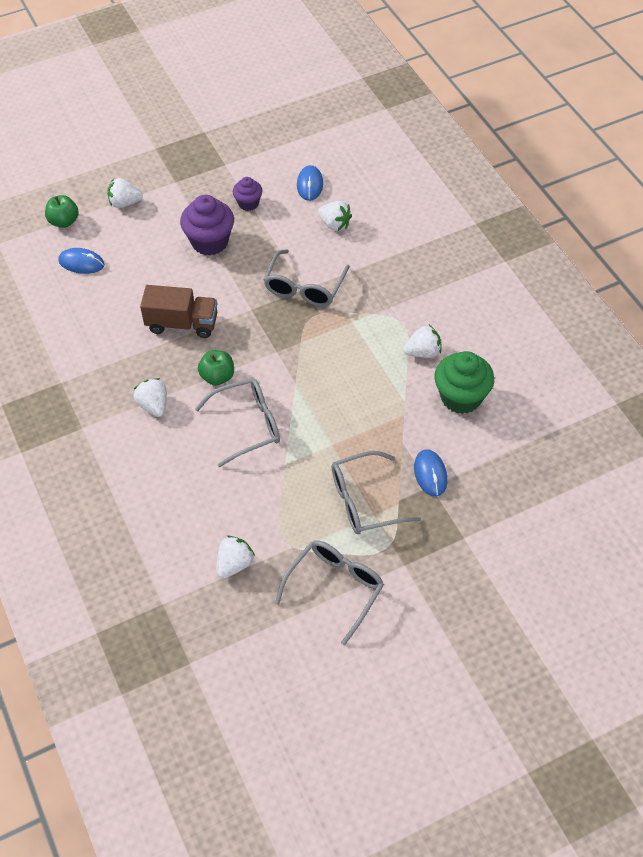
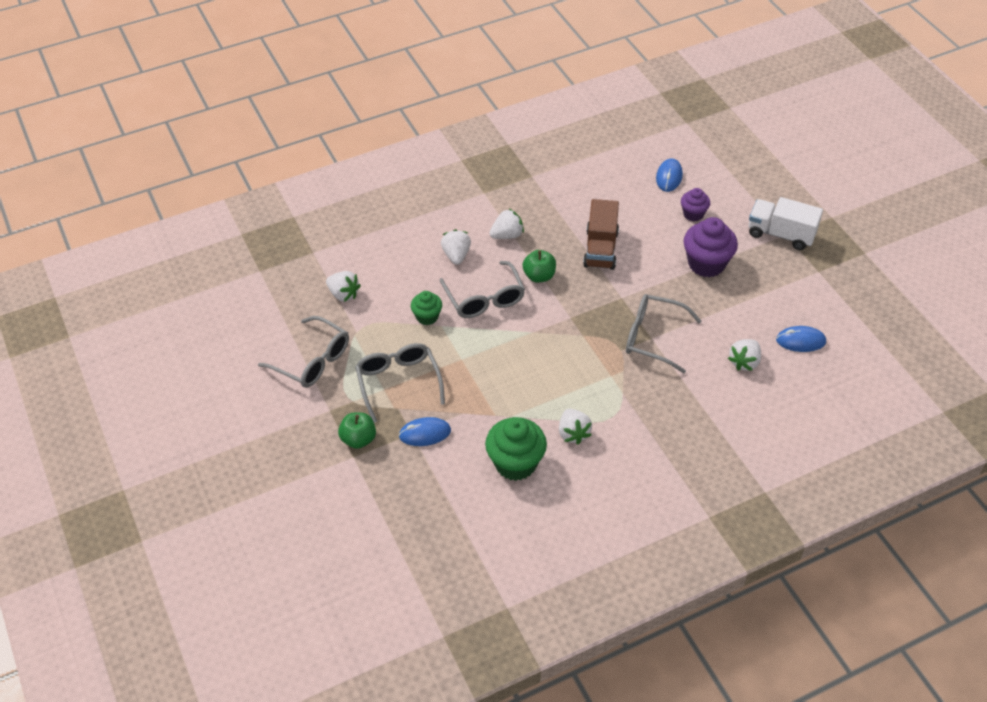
camera: 90 degrees right, 5 degrees down
(64, 221) = (719, 161): green apple -> green apple (358, 439)
(125, 203) = (750, 200): white strawberry -> white strawberry (456, 255)
(174, 185) = (781, 234): none -> white truck
(248, 203) = (764, 291): purple cupcake -> purple cupcake (693, 214)
(272, 478) = (427, 317): none -> green cupcake

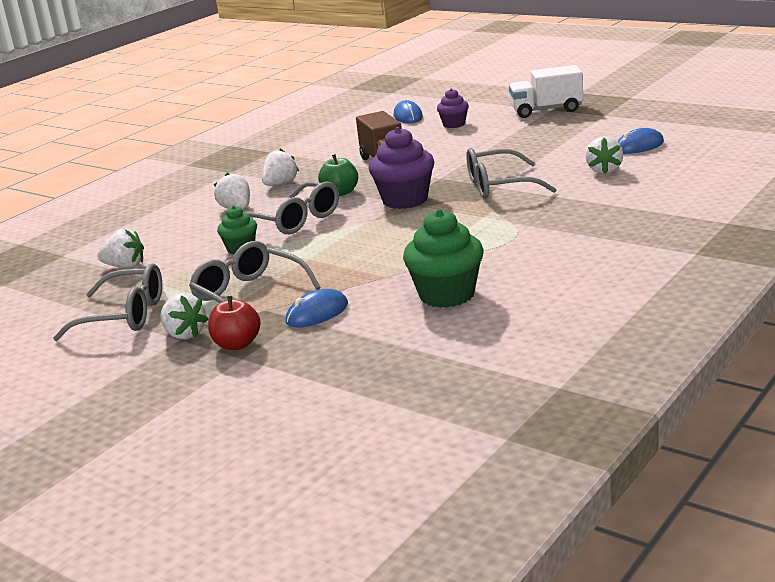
camera: 25 degrees left, 25 degrees down
(358, 439) = (237, 344): green apple -> red apple
(573, 433) = (487, 257): white strawberry -> white strawberry (184, 334)
(706, 264) = (499, 140): purple cupcake -> purple cupcake (405, 200)

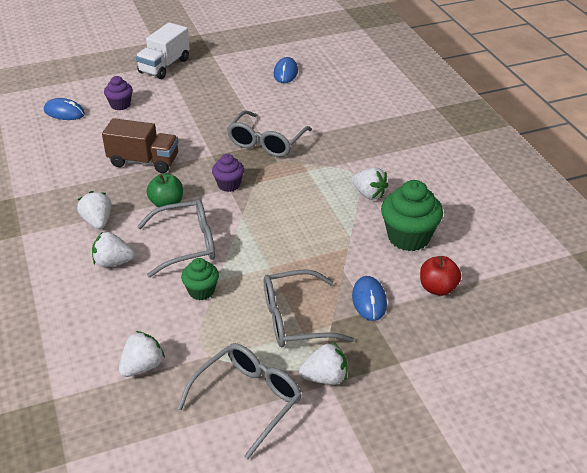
camera: 60 degrees left, 15 degrees up
(237, 344) = (375, 357): red apple -> red apple (437, 288)
(405, 200) = (229, 185): purple cupcake -> purple cupcake, size x0.57
(604, 170) = (303, 100): white strawberry -> white strawberry (369, 194)

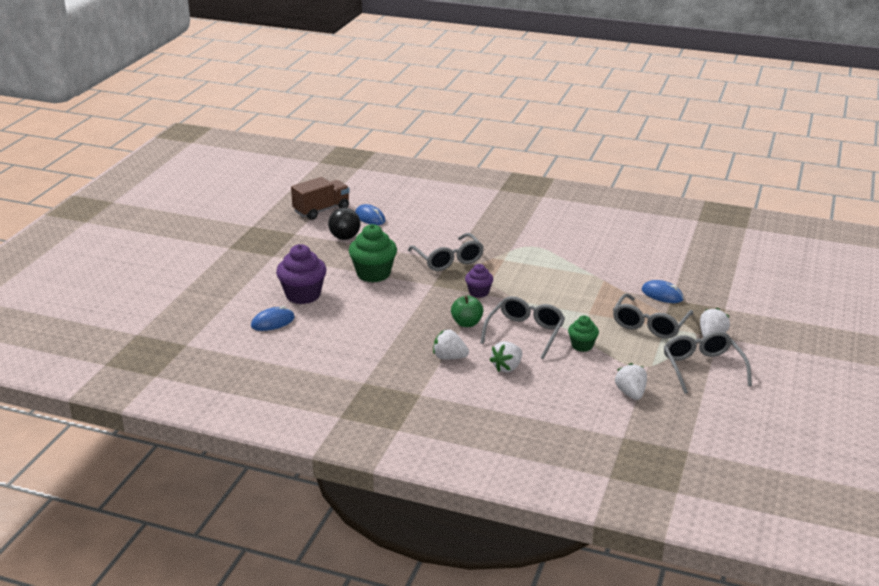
camera: 50 degrees left, 10 degrees down
(120, 105) = (303, 295): purple cupcake -> purple cupcake, size x1.74
(144, 161) = (399, 313): brown truck -> brown truck (321, 210)
(164, 66) = (276, 257): white truck -> none
(236, 78) = (345, 238): none -> black ball
(369, 194) = (560, 251): white strawberry -> none
(408, 237) = (620, 257): green cupcake -> green cupcake (373, 274)
(437, 288) = (677, 270): red apple -> none

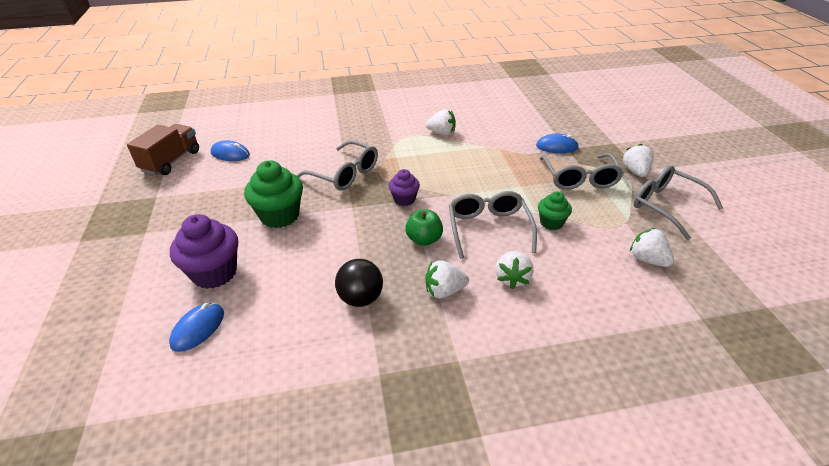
camera: 30 degrees left, 10 degrees up
(345, 238) = (218, 184): black ball -> black ball (361, 298)
(565, 252) = (441, 133): none -> white strawberry

